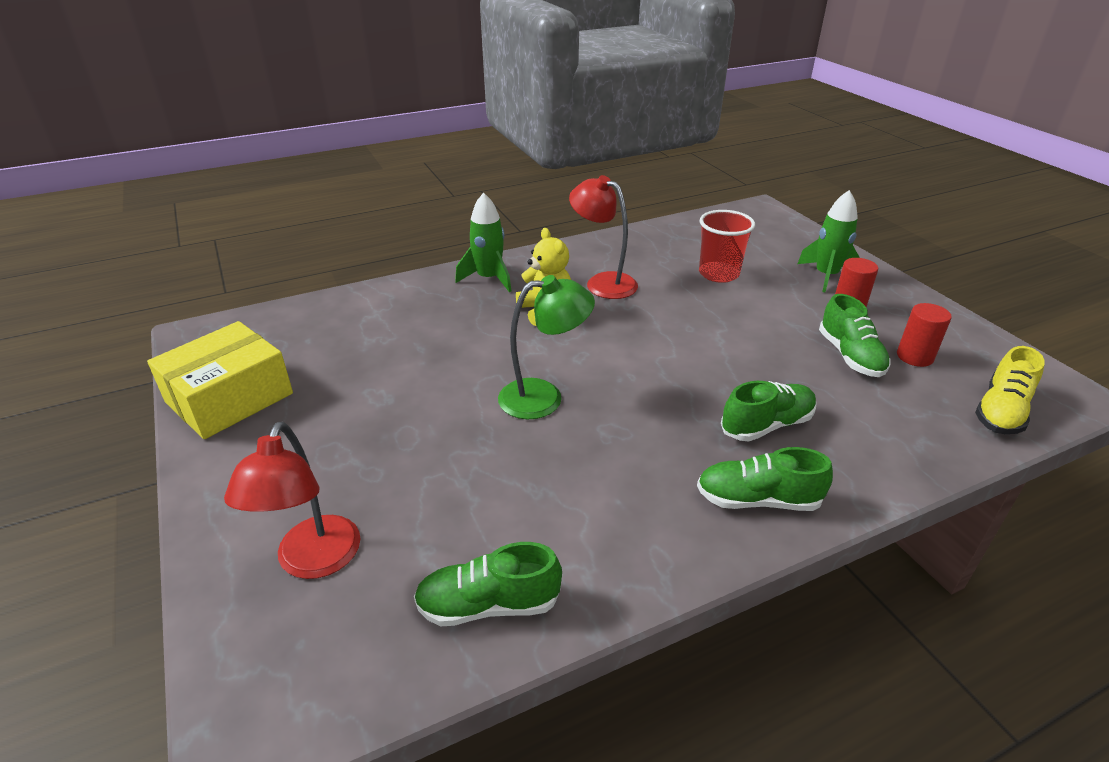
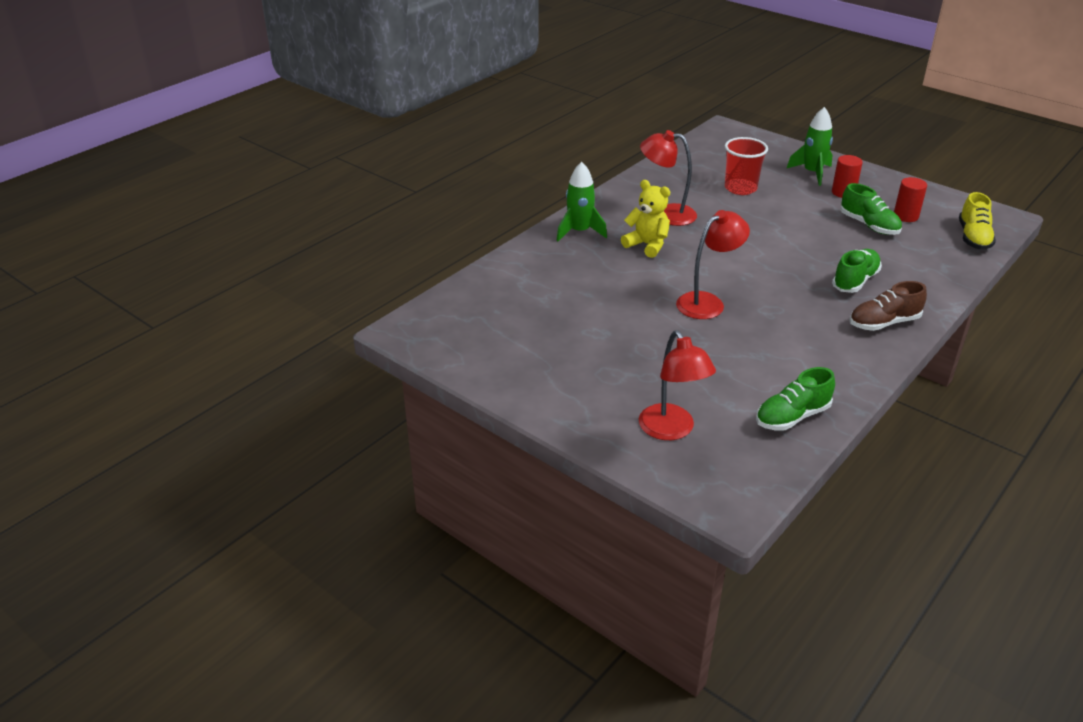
camera: 25 degrees left, 0 degrees up
(229, 398) = (492, 363): yellow box -> none
(544, 397) = (707, 302): green lamp -> red lamp
(757, 500) = (883, 323): green shoe -> brown shoe

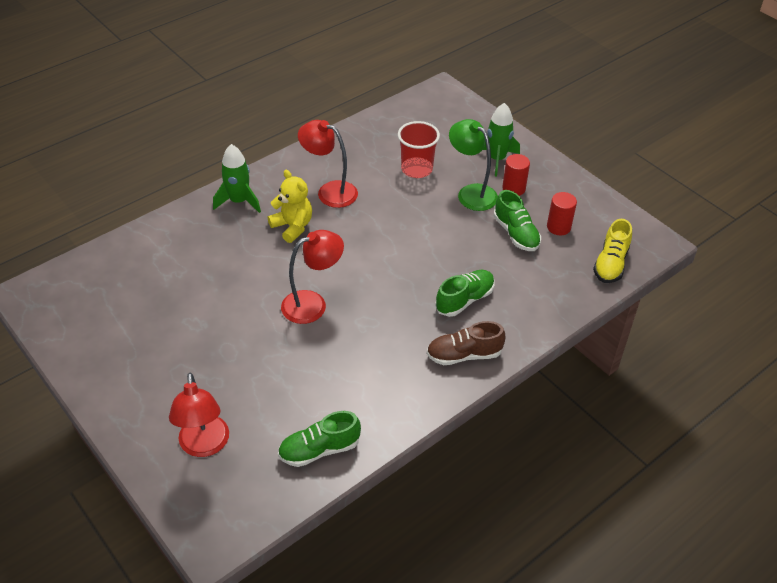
camera: 10 degrees right, 10 degrees up
(805, 200) = (471, 193): none -> green lamp

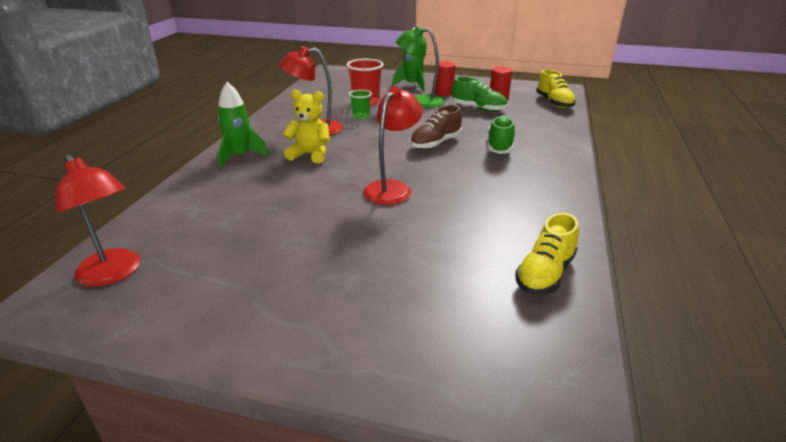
camera: 35 degrees left, 15 degrees down
(204, 446) = (437, 330): red lamp -> red lamp (114, 274)
(319, 450) = (545, 274): green shoe -> yellow shoe
(388, 191) = (361, 117): none -> green cup
(464, 355) = (548, 170): brown shoe -> brown shoe (435, 143)

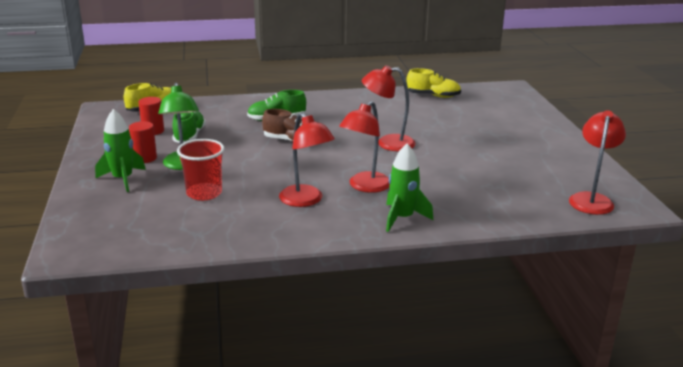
camera: 115 degrees left, 5 degrees down
(310, 154) = (365, 186): yellow teddy bear -> red lamp
(361, 117) = (252, 186): green cup -> none

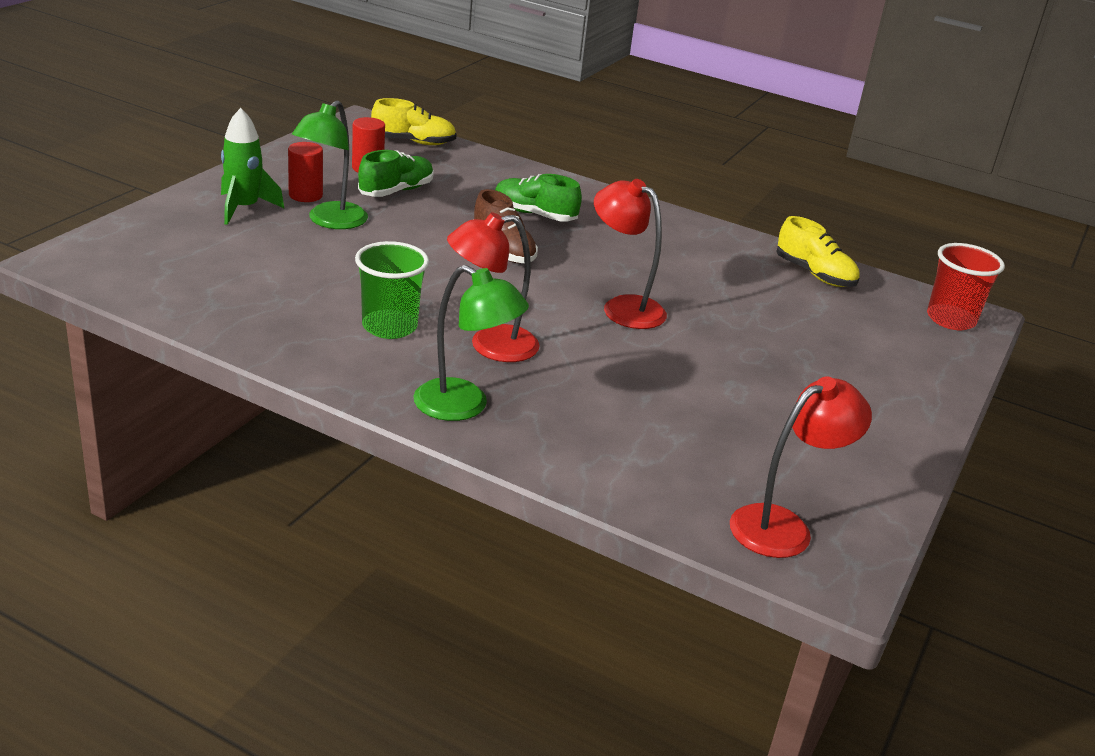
camera: 35 degrees right, 5 degrees up
(204, 193) = (296, 263): red cup -> red cup (950, 319)
(306, 200) = (389, 327): red lamp -> green cup
(402, 218) = (464, 406): green rocket -> green lamp

